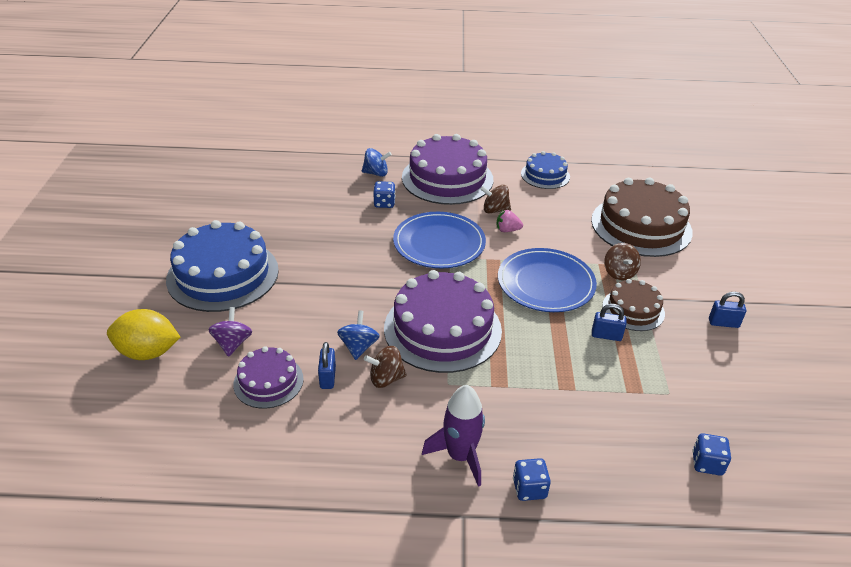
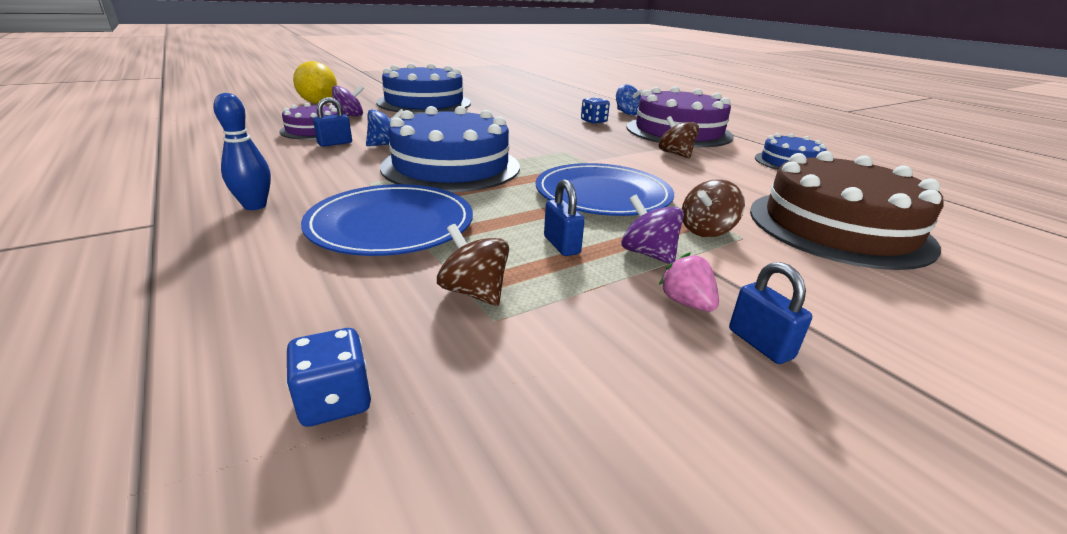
camera: 55 degrees right, 10 degrees down
(386, 379) = (352, 160): brown spinning top -> brown spinning top (474, 292)
(439, 243) = (577, 144): blue plate -> blue plate (391, 224)
(442, 329) = (451, 166): purple cake -> blue cake
(460, 456) = (255, 206): purple rocket -> blue bowling pin
(507, 230) = (656, 163): pink strawberry -> pink strawberry (686, 303)
(529, 488) = (210, 250): blue dice -> none
(633, 309) = (648, 254): brown cake -> purple spinning top

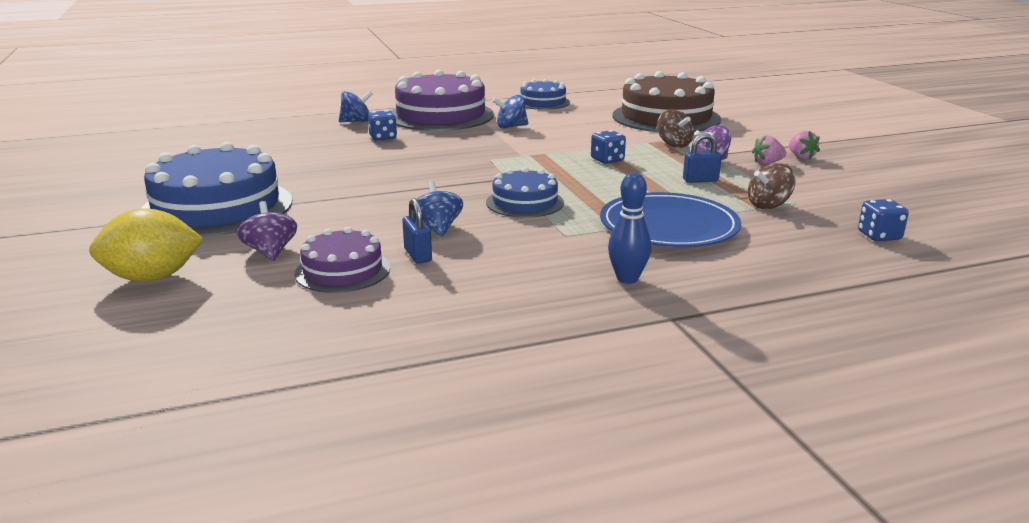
camera: 75 degrees left, 5 degrees down
(451, 166) = (525, 202): blue cake -> blue cake, size x0.54
(603, 194) = (607, 160): blue plate -> blue dice
(675, 154) = (511, 127): brown spinning top -> blue spinning top
(760, 344) = (801, 157): blue padlock -> pink strawberry

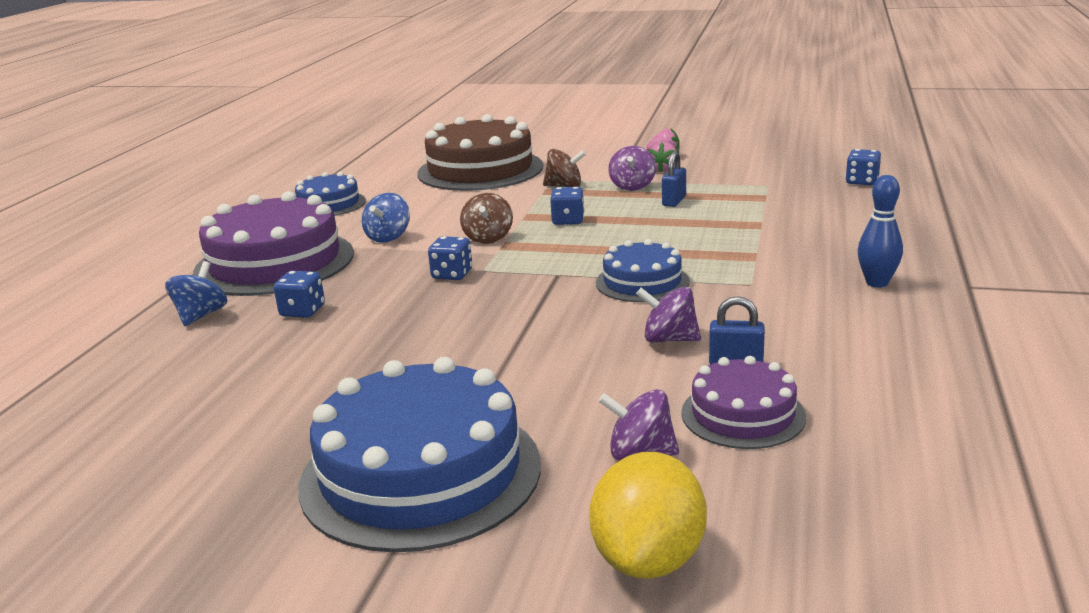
camera: 55 degrees left, 0 degrees up
(437, 229) = (669, 339): blue spinning top -> purple spinning top
(473, 154) = (452, 274): none -> blue dice
(668, 226) = (771, 239): blue plate -> none
(768, 205) = (763, 195): brown spinning top -> brown spinning top (488, 238)

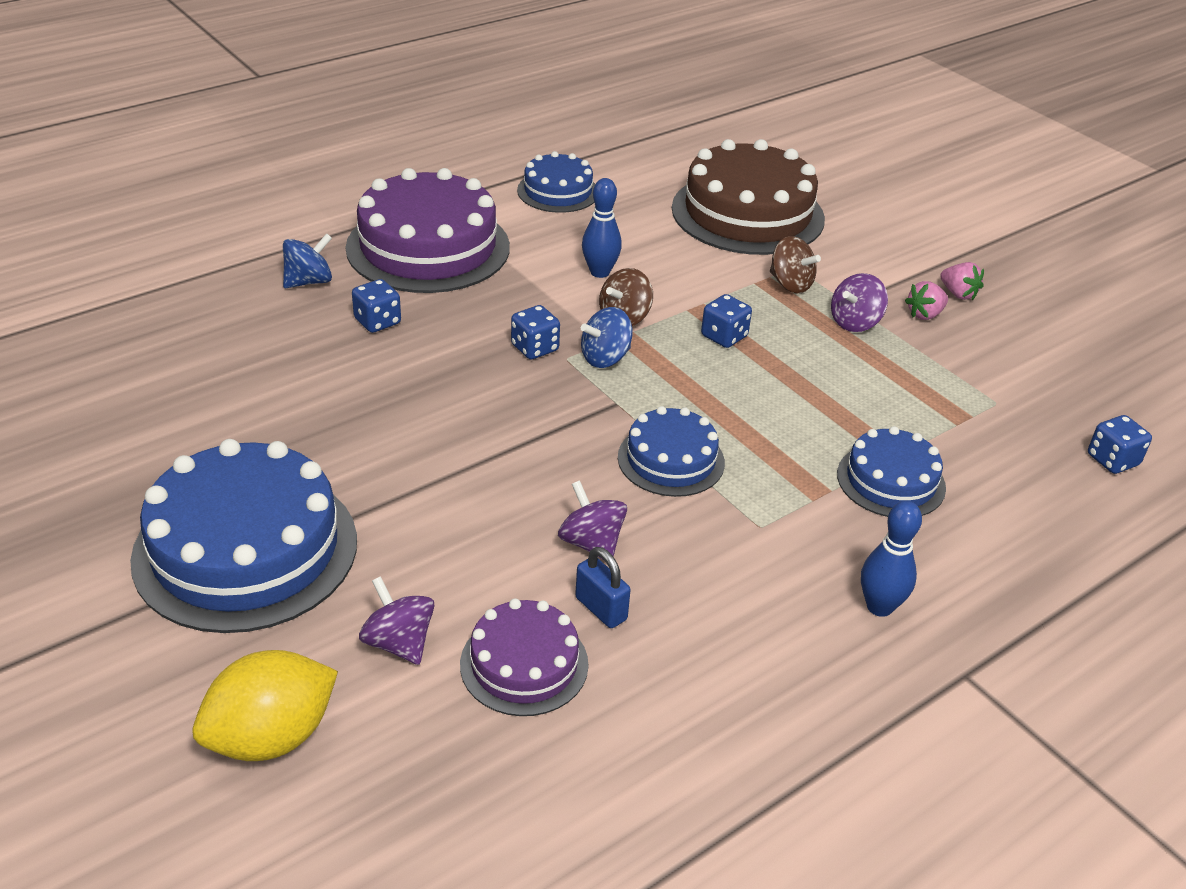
camera: 35 degrees right, 15 degrees up
(388, 237) = (548, 266): blue spinning top -> blue spinning top (605, 358)
(431, 226) = (600, 272): none -> blue bowling pin
(674, 201) = (863, 369): blue padlock -> none
(778, 235) = (891, 481): none -> blue cake

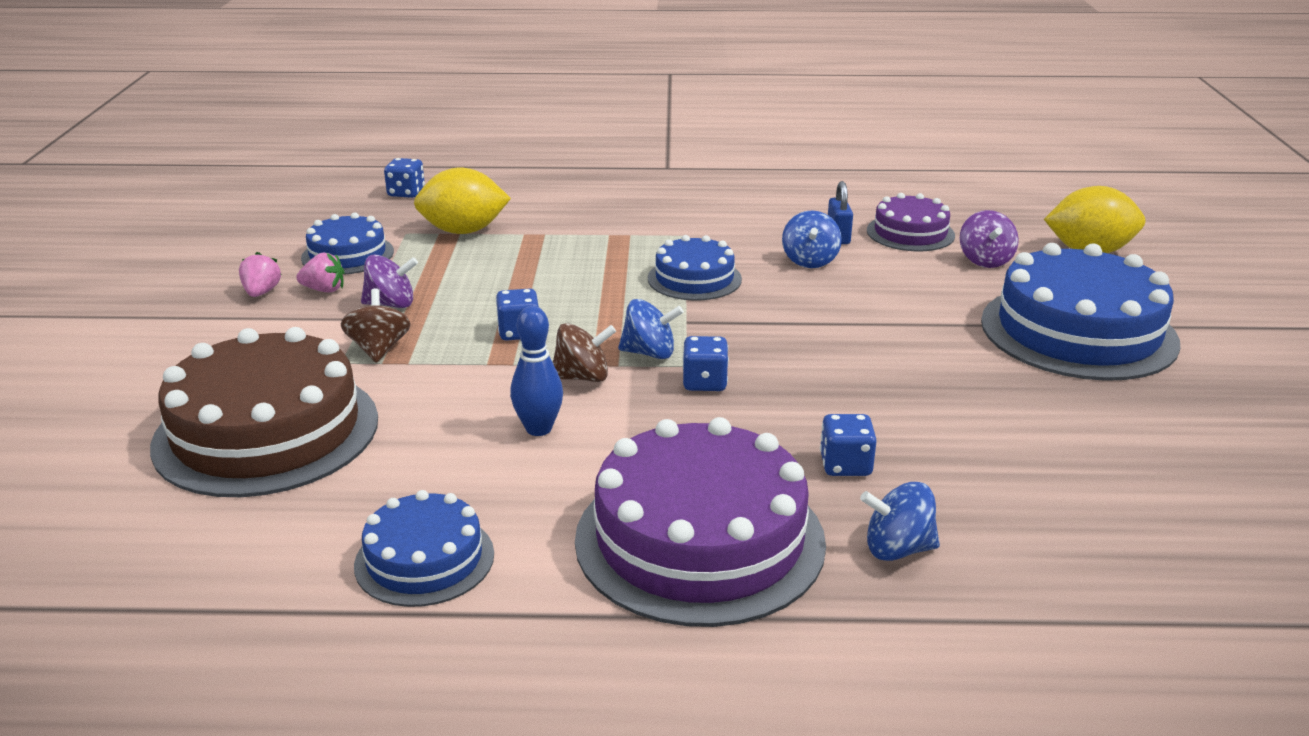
camera: 140 degrees left, 10 degrees down
(591, 543) = (810, 261): purple spinning top -> blue spinning top
(879, 607) = (669, 193): blue bowling pin -> none
(891, 481) = (562, 226): blue cake -> blue cake (347, 255)
(957, 428) = (463, 231): none -> yellow lemon

